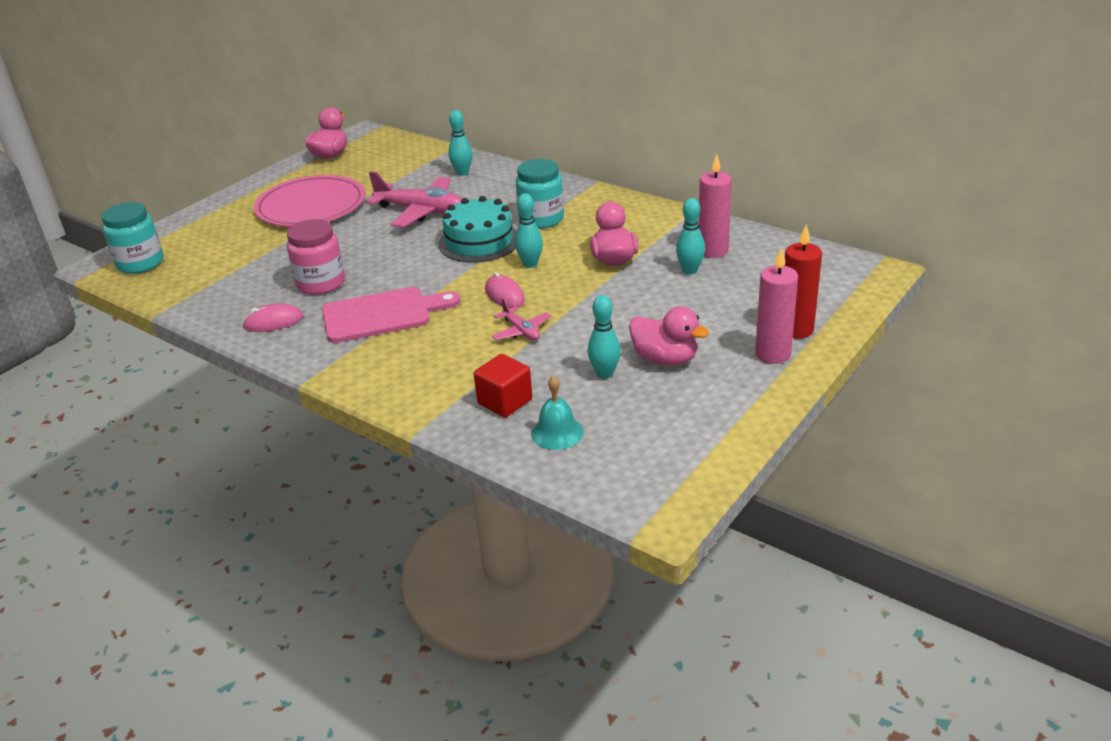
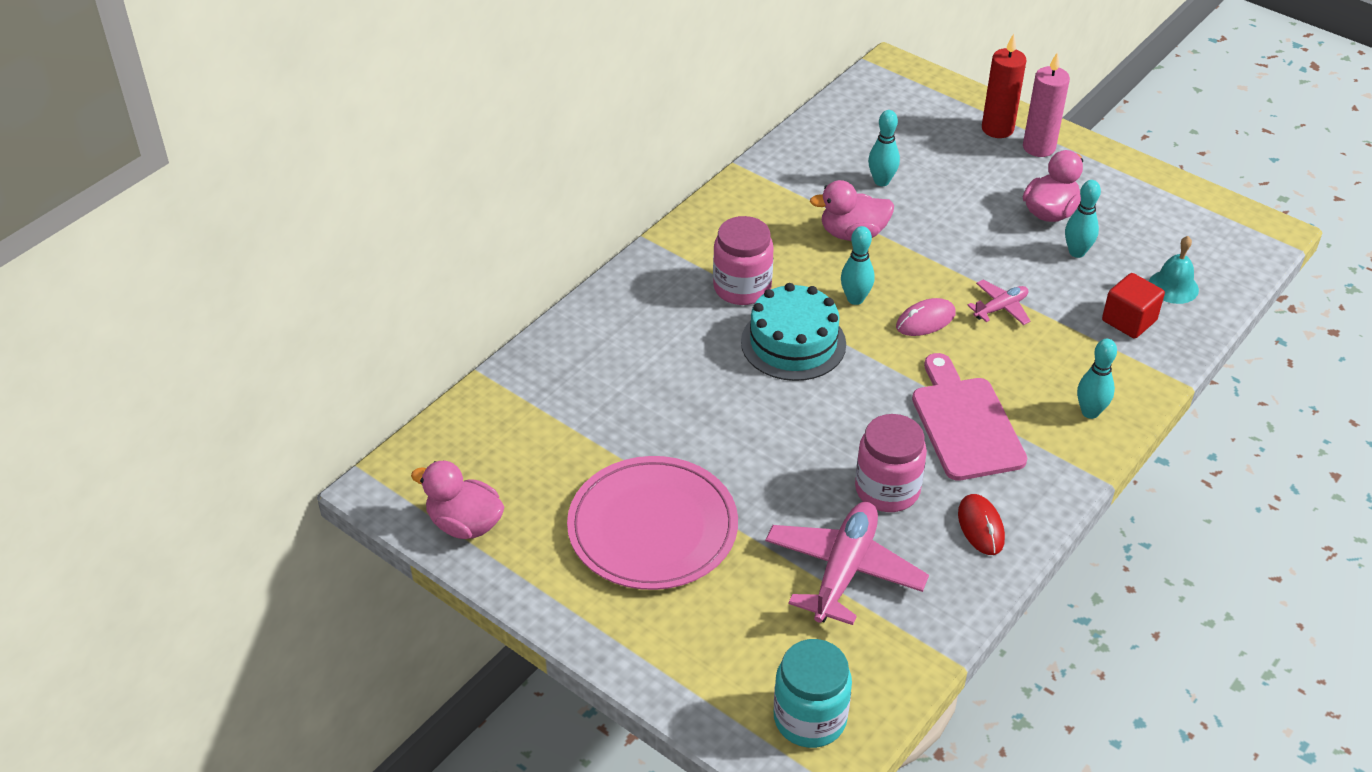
camera: 90 degrees left, 10 degrees up
(273, 322) = (980, 527): pink mouse -> red mouse
(421, 211) = (696, 402): pink plane -> pink plane (844, 571)
(462, 173) = (581, 363): turquoise bowling pin -> turquoise bowling pin (1090, 412)
(541, 219) = (742, 288): turquoise jar -> pink jar
(713, 251) = (840, 162): pink candle -> none

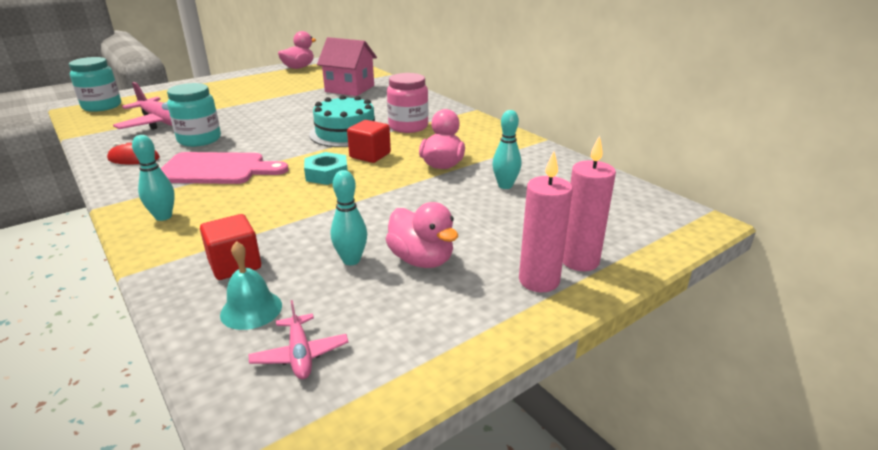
camera: 105 degrees right, 15 degrees down
(588, 399) = (349, 89): none -> pink house
(652, 527) = (252, 92): pink plate -> none
(855, 299) = (370, 155): turquoise bowling pin -> red cube
(887, 490) = (199, 139): pink jar -> turquoise jar
(925, 320) = (327, 174): pink mouse -> turquoise nut
(997, 129) = (579, 261): red candle -> pink candle
(1000, 308) = (312, 205): pink plane -> pink plane (300, 354)

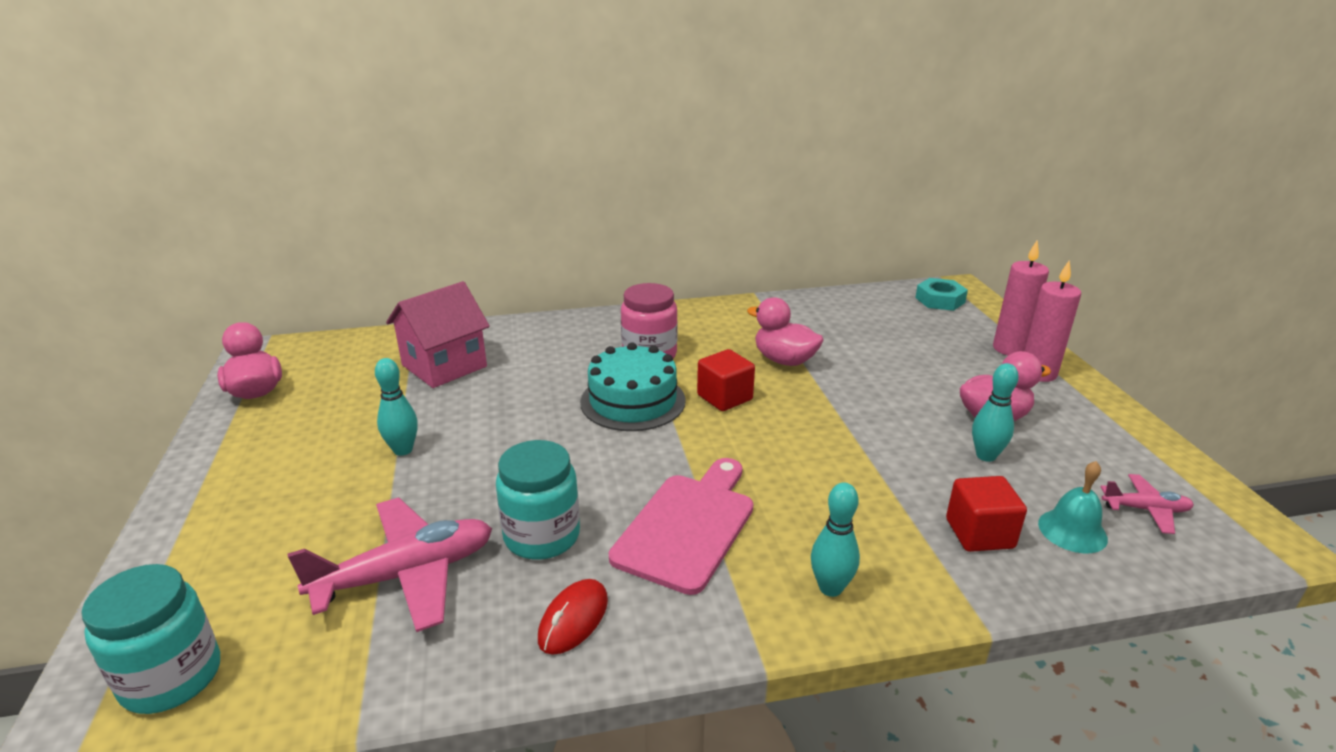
camera: 65 degrees left, 0 degrees up
(327, 174) = (763, 437): turquoise nut -> turquoise nut (940, 300)
(505, 186) = (855, 341): turquoise bowling pin -> turquoise bowling pin (403, 450)

